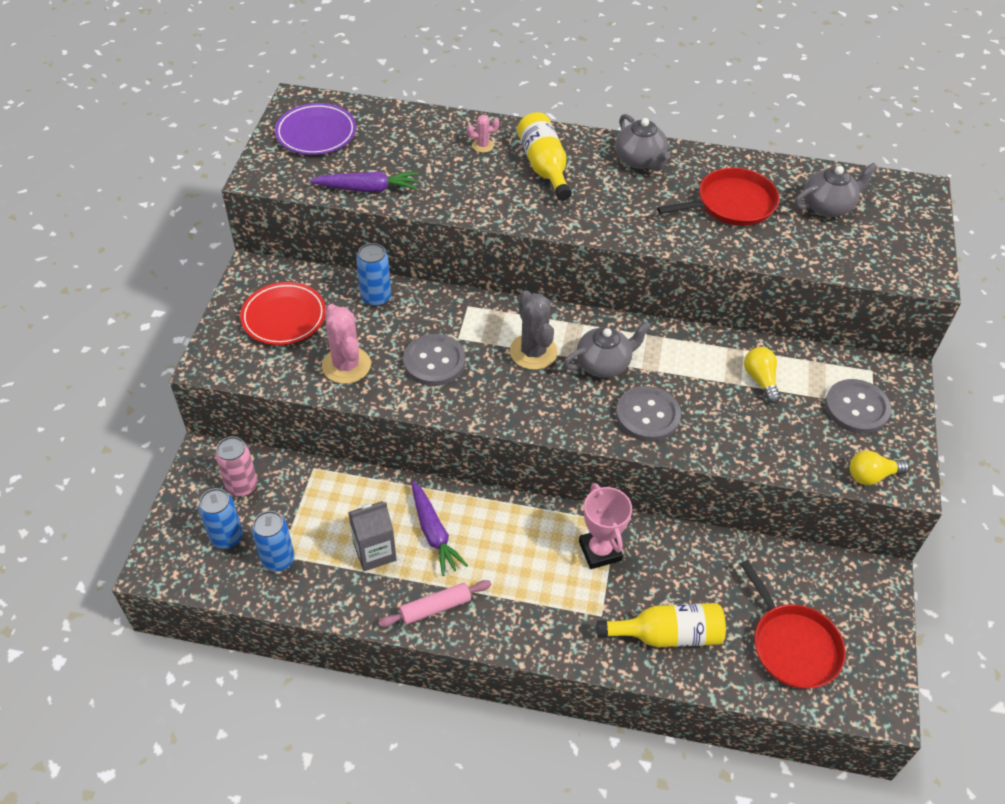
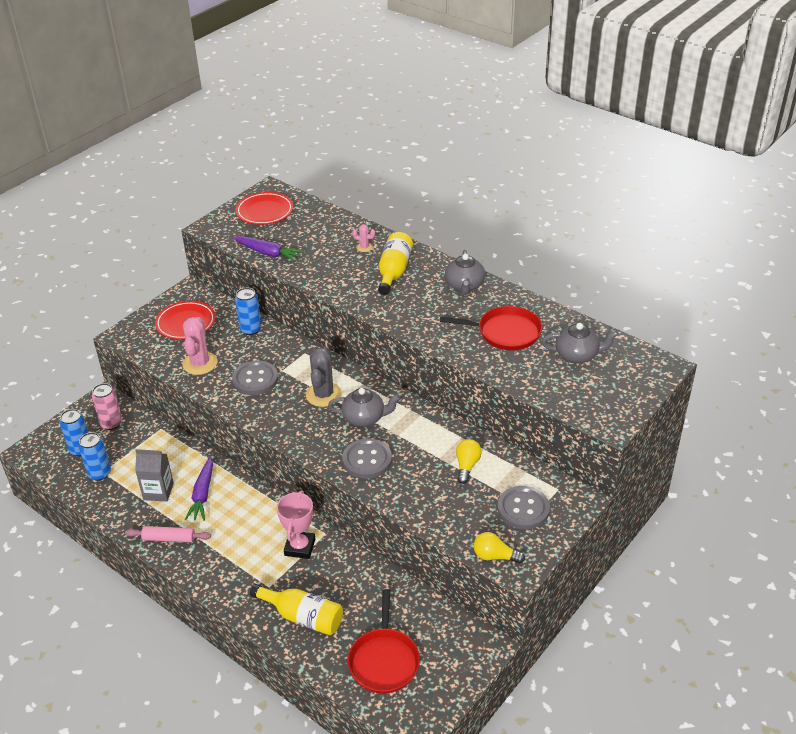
camera: 30 degrees right, 10 degrees down
(316, 133) = (265, 211): purple plate -> red plate

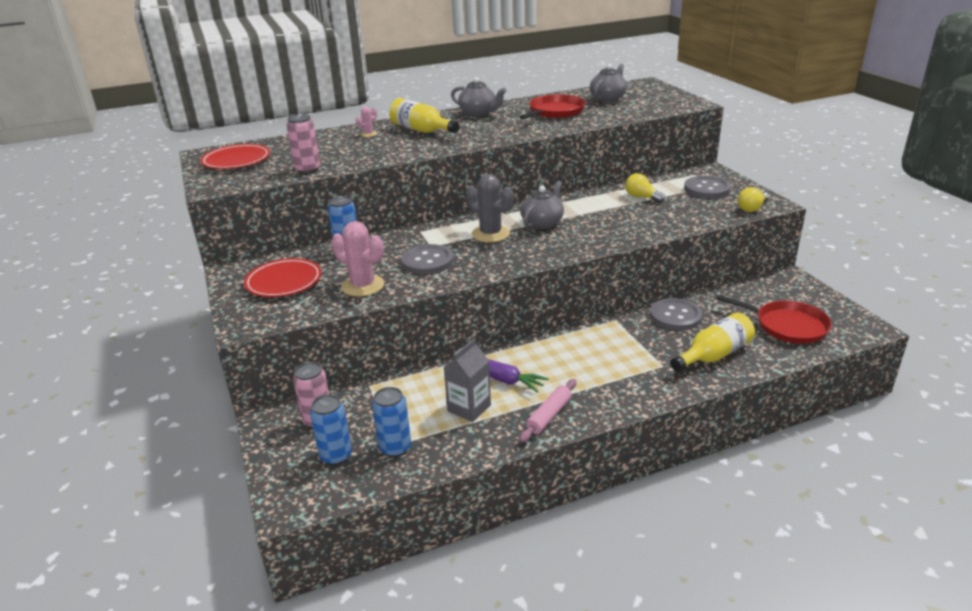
camera: 60 degrees left, 10 degrees down
(268, 253) = (308, 169): purple carrot -> pink can
(300, 547) = (623, 337): pink trophy -> none
(367, 460) = (598, 232): grey button -> grey button (675, 316)

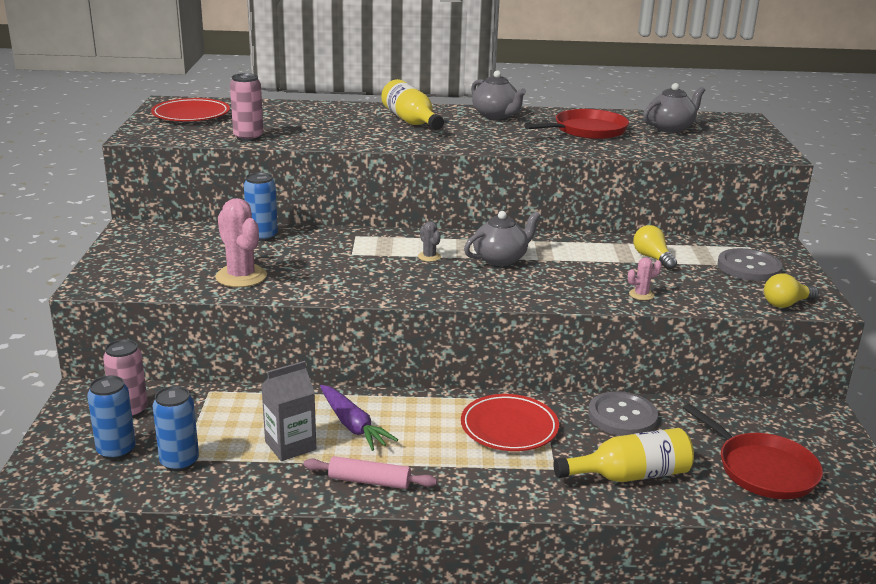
camera: 20 degrees right, 5 degrees down
(284, 282) = (169, 253): red plate -> red plate (509, 427)
(368, 134) = (350, 114): pink cactus -> pink cactus (641, 295)
(427, 261) = (332, 268): grey button -> none
(490, 234) = (429, 257): grey cactus -> grey cactus, size x0.49
(549, 415) = (369, 481): pink rolling pin -> pink rolling pin turned 45 degrees clockwise

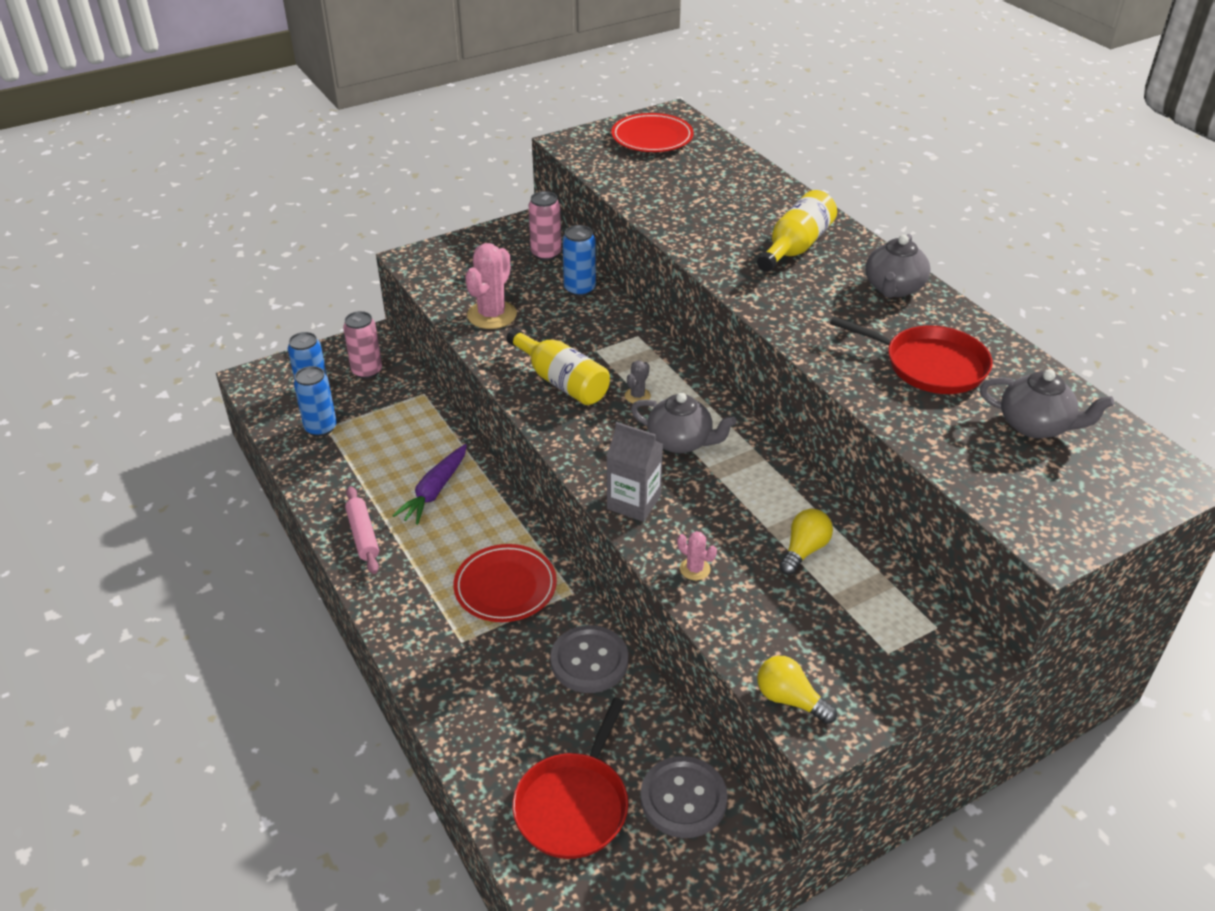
camera: 60 degrees right, 15 degrees up
(248, 137) = (630, 187): pink can -> pink can (546, 254)
(290, 445) = (381, 471): grey carton -> grey carton (633, 503)
(630, 475) = (487, 699): yellow bottle -> yellow bottle (561, 381)
(749, 267) = (866, 641): grey button -> grey button (683, 798)

